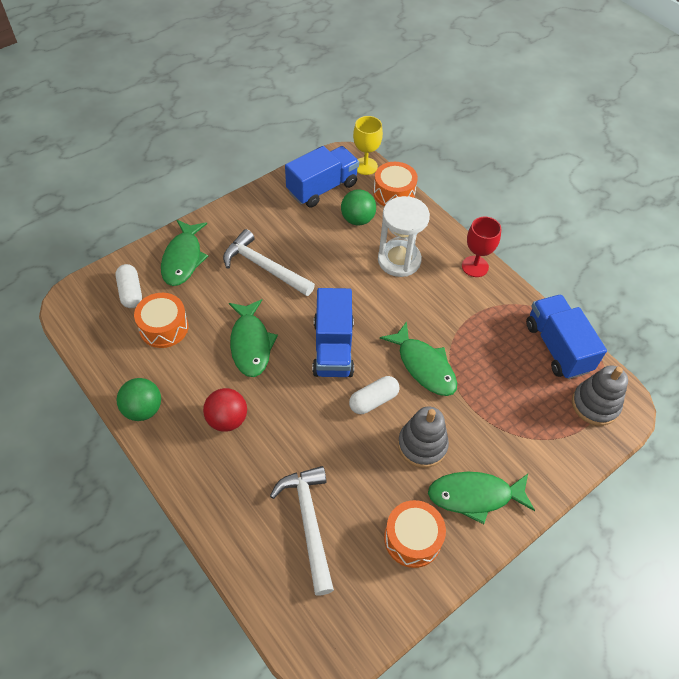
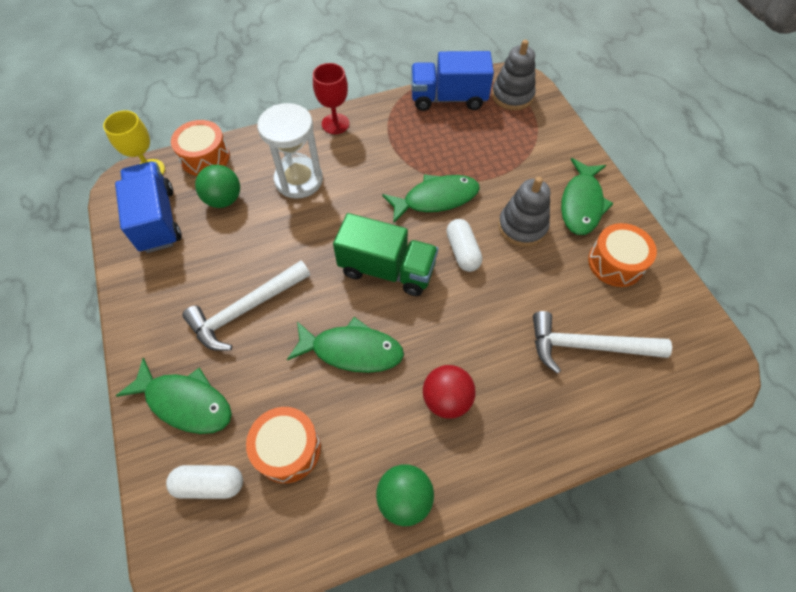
camera: 70 degrees left, 5 degrees up
(333, 348) = (387, 269): blue truck -> green truck

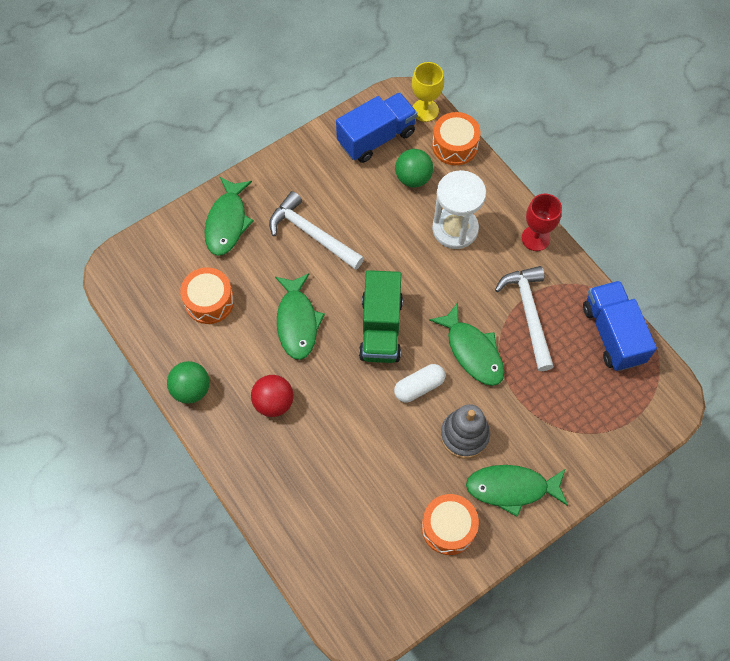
camera: 75 degrees right, 5 degrees up
(210, 484) = (174, 260): white capsule -> none
(512, 96) = (643, 398): grey stacking toy -> none
(587, 346) = (351, 508): white hammer -> white hammer (529, 313)

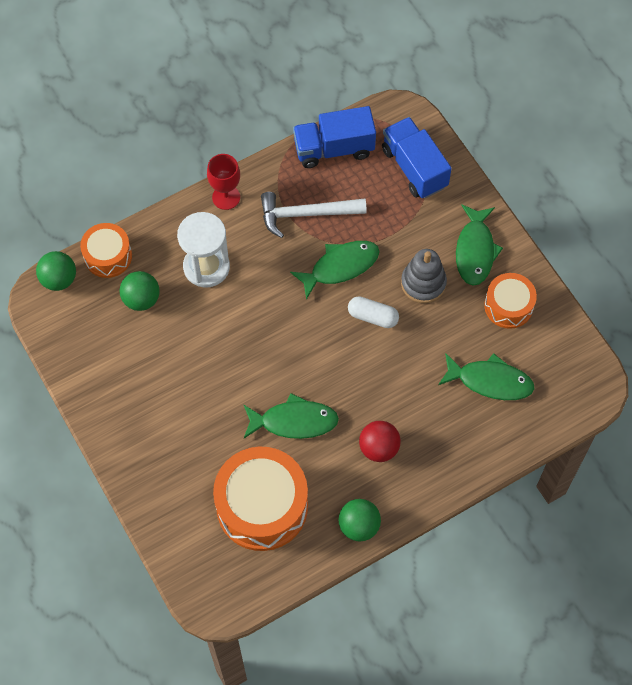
camera: 85 degrees left, 0 degrees up
(209, 301) = (262, 506): orange drum -> orange drum, size x1.78
(227, 222) = (169, 485): green fish -> green fish (490, 381)
(312, 234) = (194, 401): white hammer -> none
(376, 138) = (86, 330): blue truck -> blue truck (414, 168)
(381, 328) = (309, 344): green truck -> none
(419, 387) = (373, 317): white capsule -> white capsule turned 45 degrees counterclockwise
(425, 110) = (59, 279): yellow goblet -> green ball

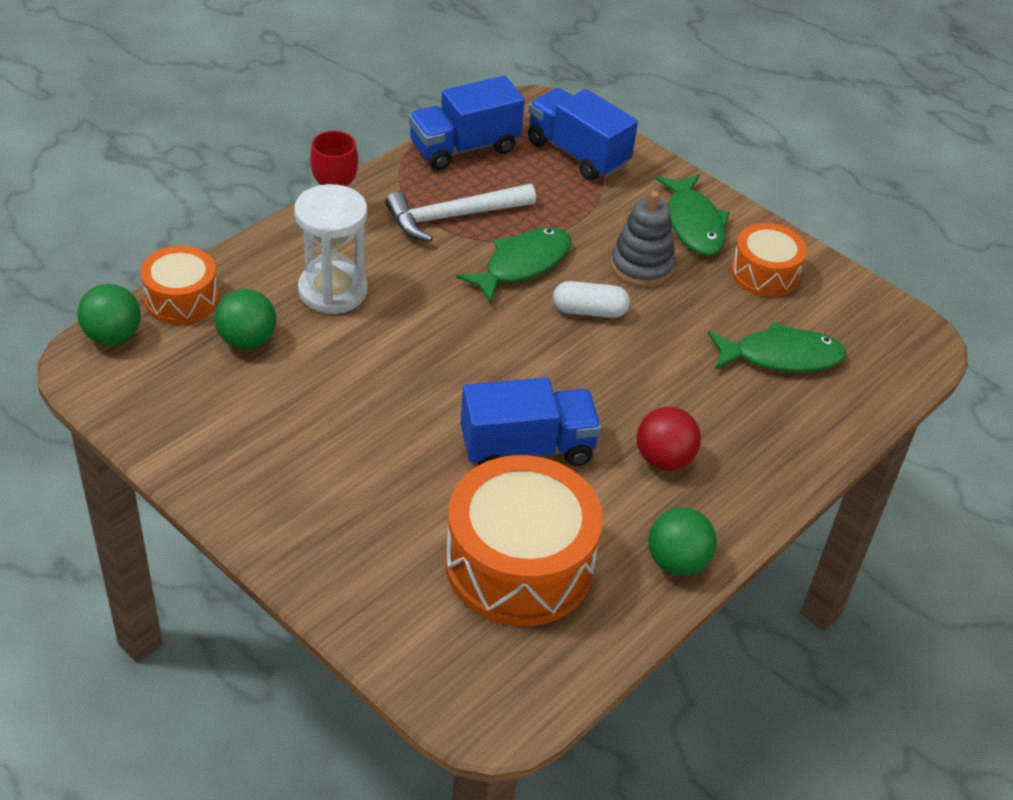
camera: 20 degrees left, 20 degrees down
(294, 421) = (527, 448): green fish -> blue truck

